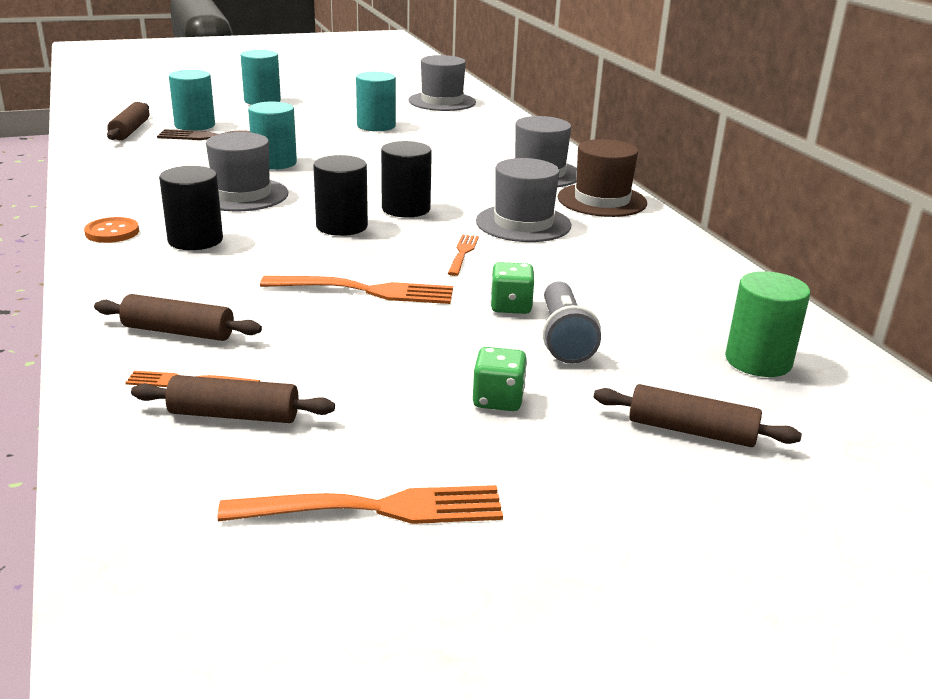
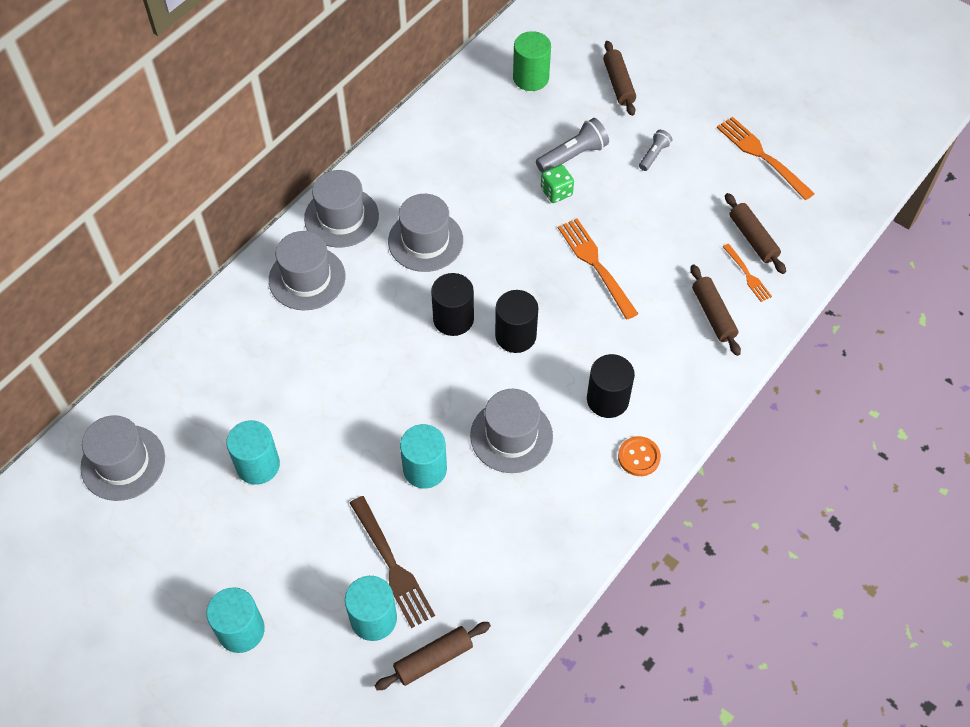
camera: 120 degrees left, 30 degrees up
(462, 253) = (503, 248): orange fork -> none
(498, 400) = (654, 155): green dice -> grey flashlight
(602, 200) = (341, 217): brown hat -> grey hat

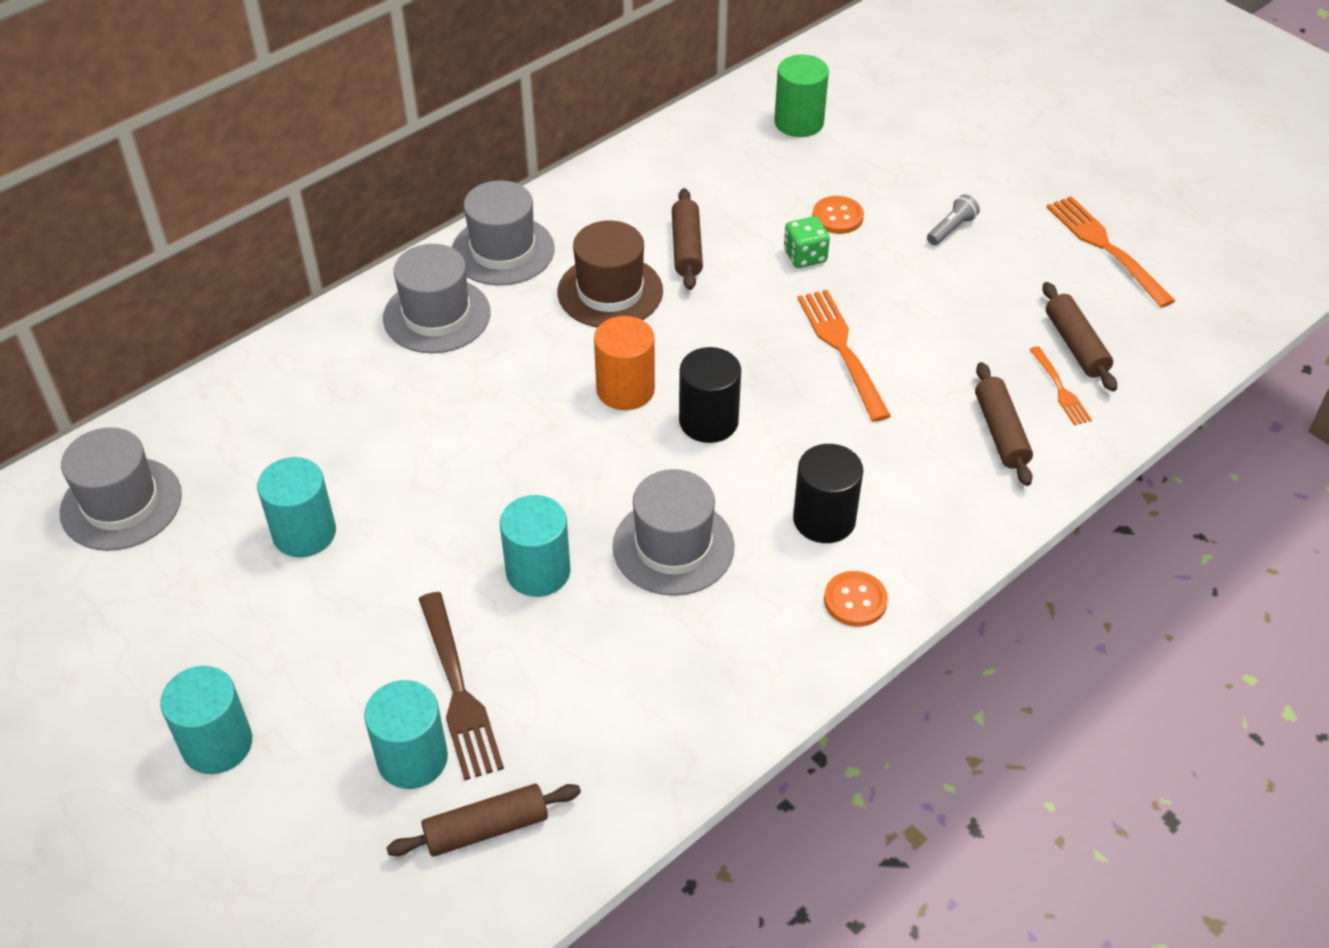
camera: 10 degrees right, 10 degrees down
(425, 241) = (610, 292): grey hat -> brown hat
(453, 319) = (625, 389): black cylinder -> orange cylinder
(573, 156) = (837, 217): grey flashlight -> orange button
(618, 84) = (918, 142): brown rolling pin -> brown rolling pin (686, 248)

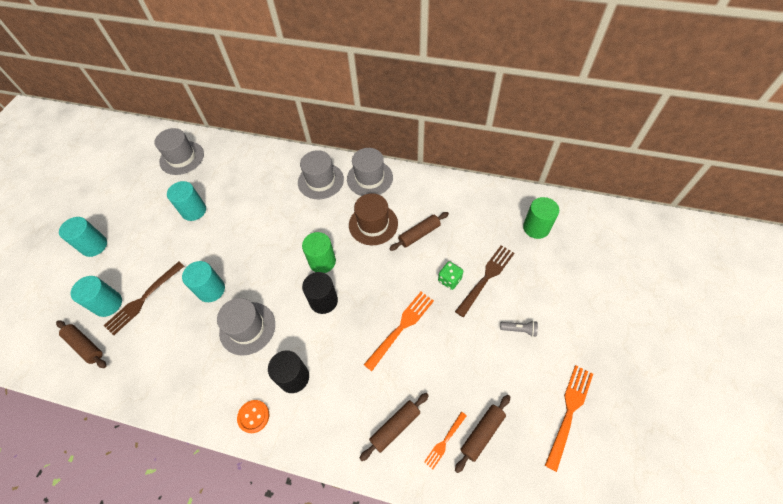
camera: 60 degrees right, 10 degrees up
(625, 389) = (322, 261): orange cylinder -> green cylinder
(837, 217) = (486, 278): orange button -> brown fork

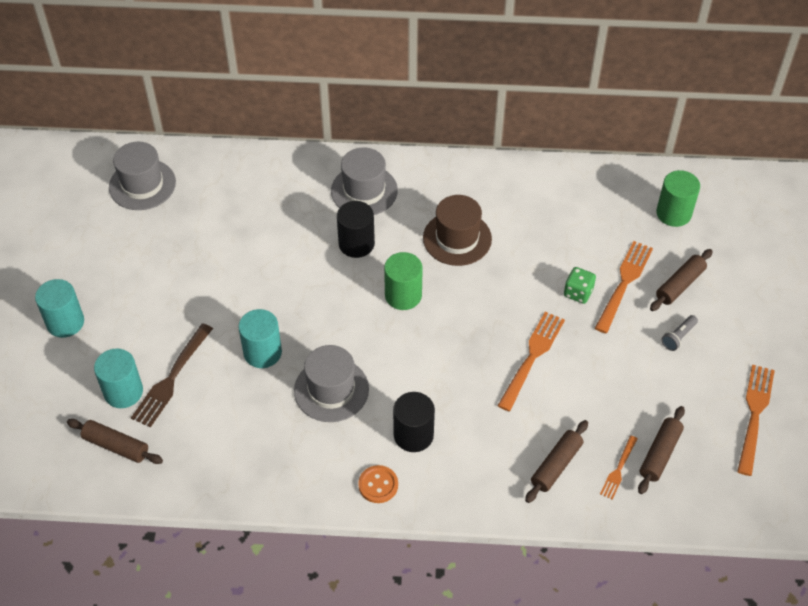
camera: 15 degrees left, 5 degrees down
(194, 211) = (193, 255): turquoise cylinder -> none
(323, 301) = (421, 342): black cylinder -> black cylinder (356, 244)
(369, 178) = (433, 178): grey hat -> none
(419, 234) = (523, 242): brown rolling pin -> brown rolling pin (680, 285)
(486, 278) = (624, 283): brown fork -> orange fork
(519, 330) = (678, 337): grey flashlight -> grey flashlight turned 135 degrees clockwise

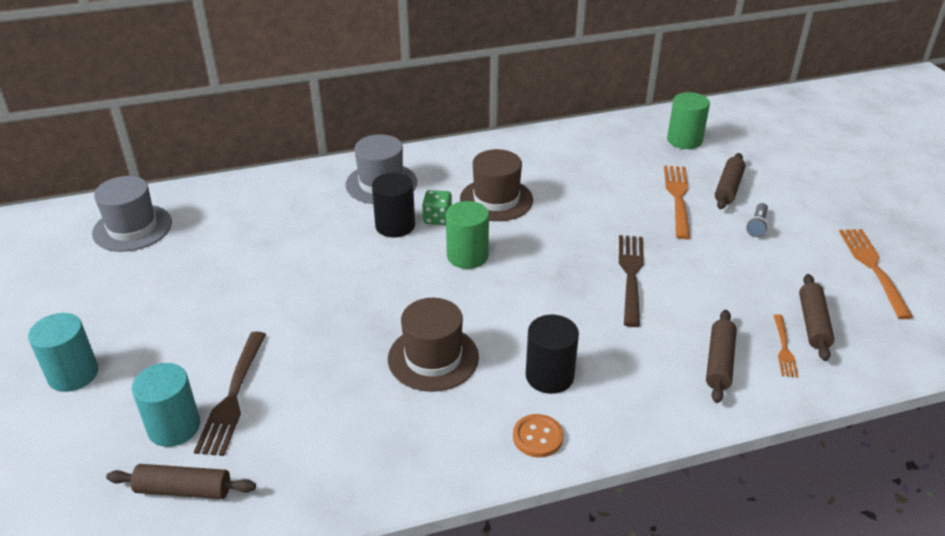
camera: 20 degrees left, 15 degrees down
(262, 352) = (335, 343): turquoise cylinder -> none
(331, 390) = (433, 358): grey hat -> brown hat
(532, 357) = (631, 275): orange fork -> brown fork
(578, 292) = (640, 214): green dice -> green dice (437, 218)

